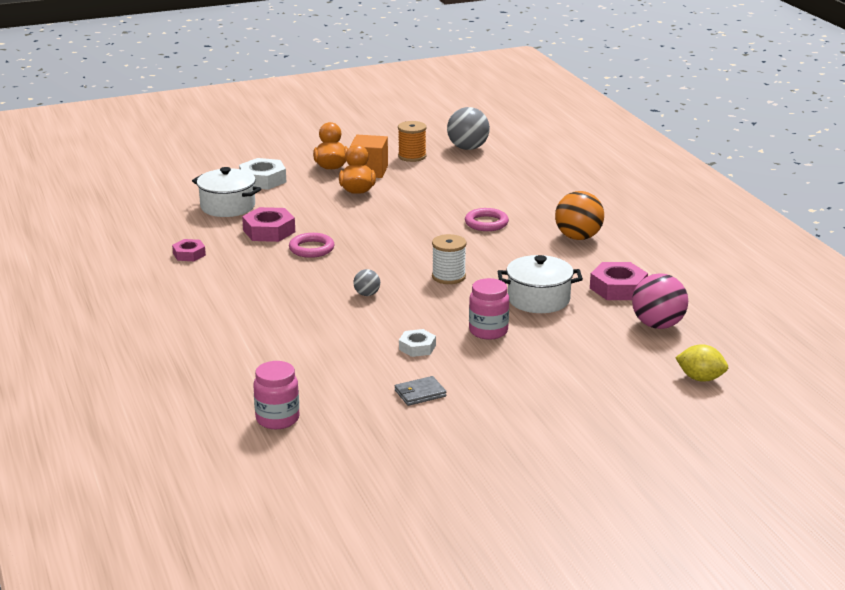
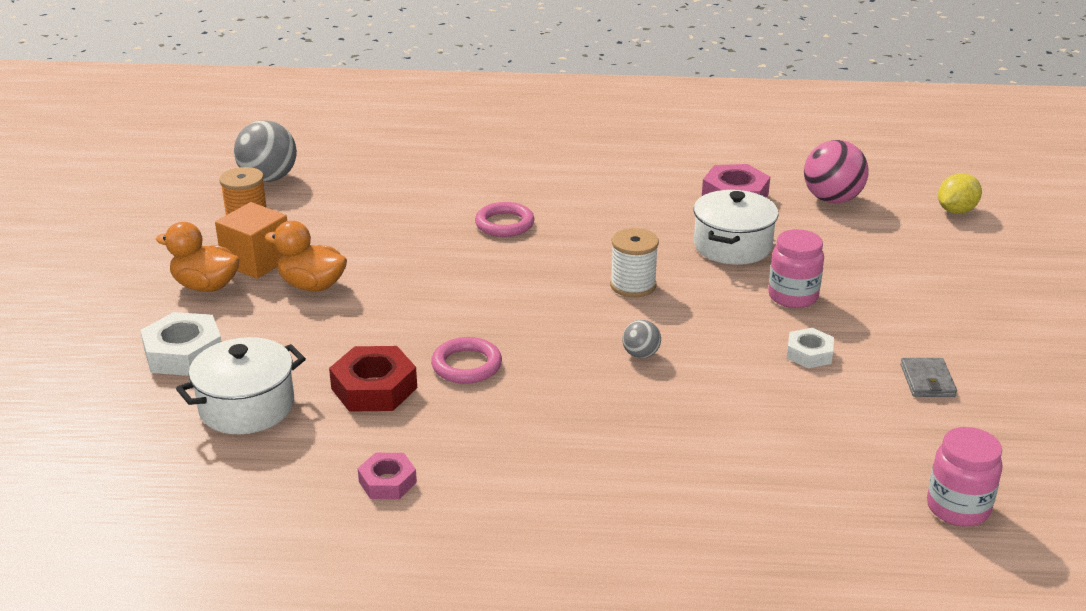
camera: 65 degrees left, 5 degrees up
(269, 231) = (374, 388): pink nut -> red nut
(578, 237) = (593, 182): orange ball -> none

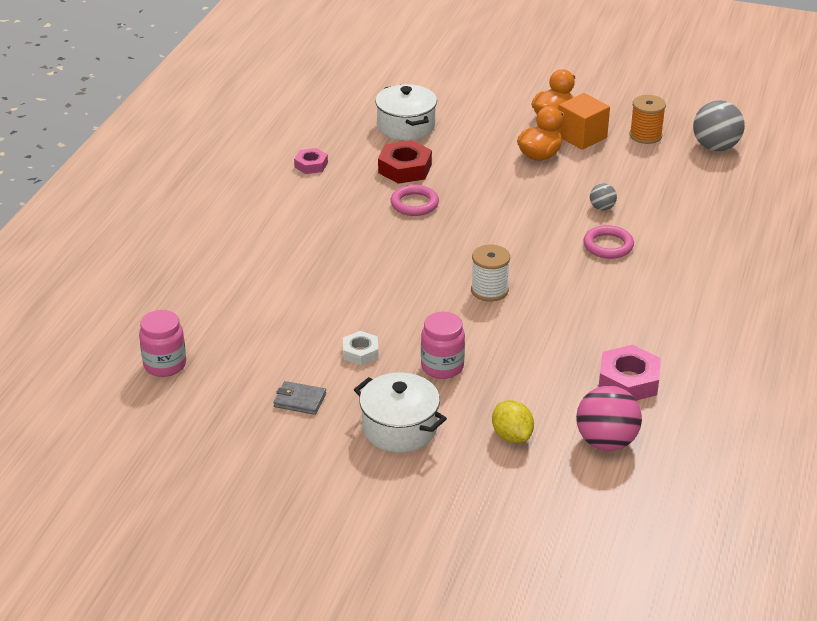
camera: 105 degrees right, 5 degrees up
(184, 353) = (473, 108): white nut -> none
(641, 354) = (395, 275): grey ball -> grey ball (602, 208)
(732, 246) = (535, 355): white pot -> white pot (399, 428)
(956, 211) = (559, 522): yellow lemon -> yellow lemon (512, 436)

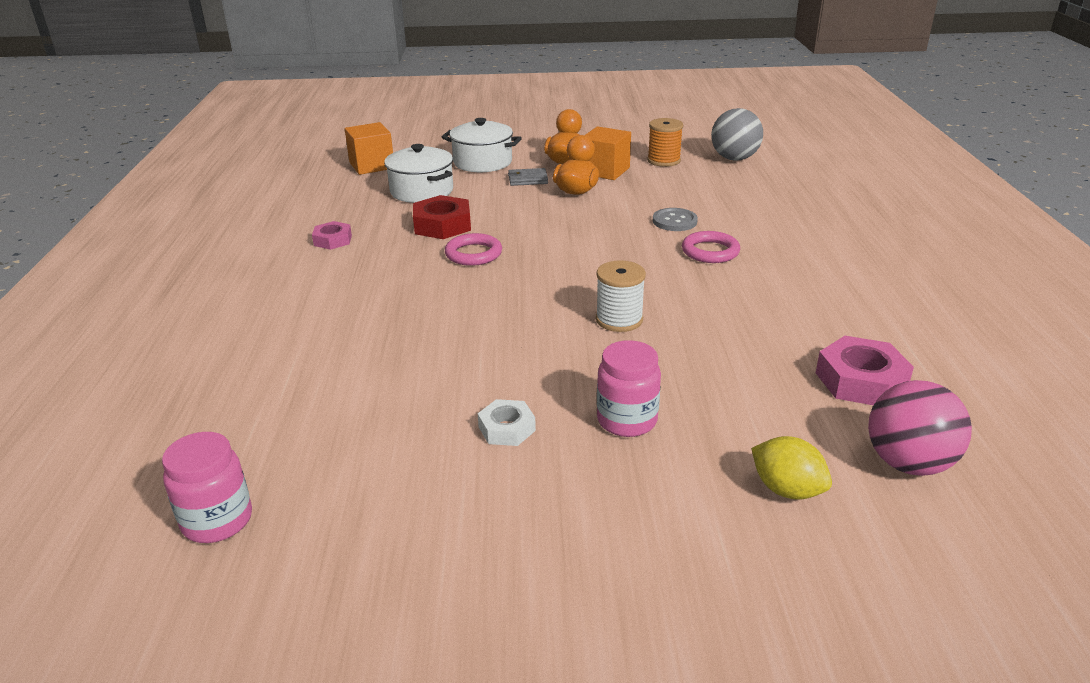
camera: 20 degrees left, 5 degrees down
(299, 400) = (456, 520): grey wallet -> grey wallet (528, 179)
(377, 86) = (372, 165): none -> orange cube
(399, 428) = (628, 522): white pot -> white pot (482, 162)
(602, 208) = (674, 221): grey ball -> grey button

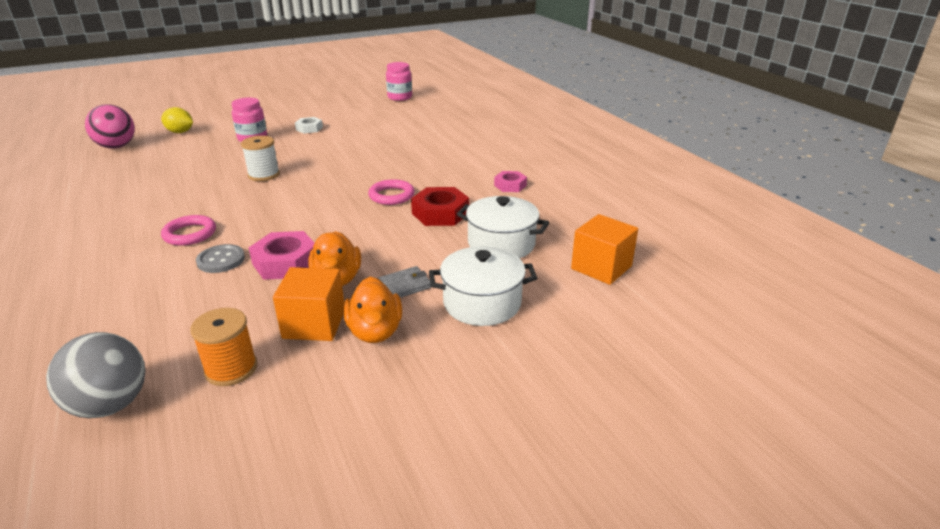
camera: 155 degrees right, 0 degrees up
(861, 381) = (116, 171): pink nut -> pink nut (285, 262)

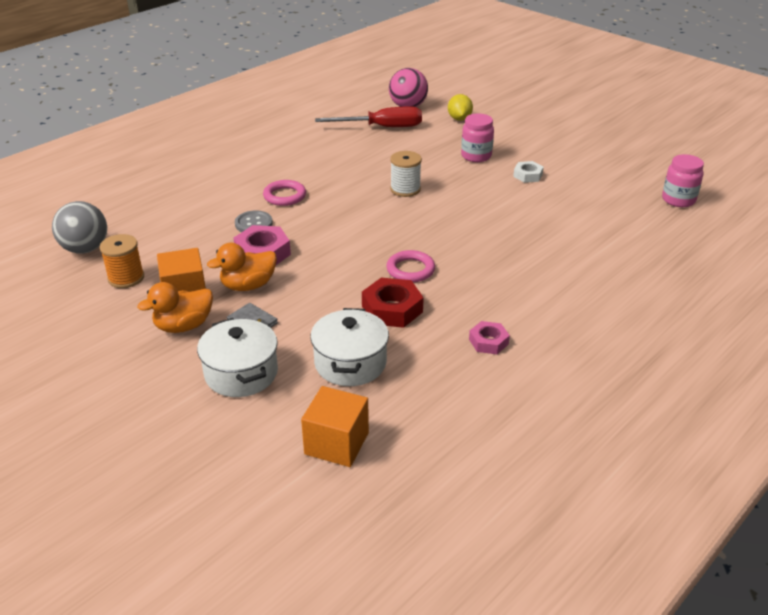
camera: 70 degrees right, 5 degrees up
(135, 164) = (382, 127): none -> red screwdriver

